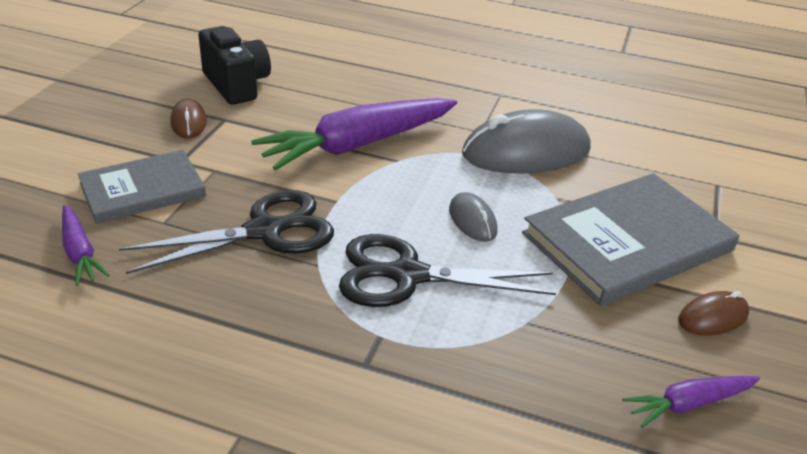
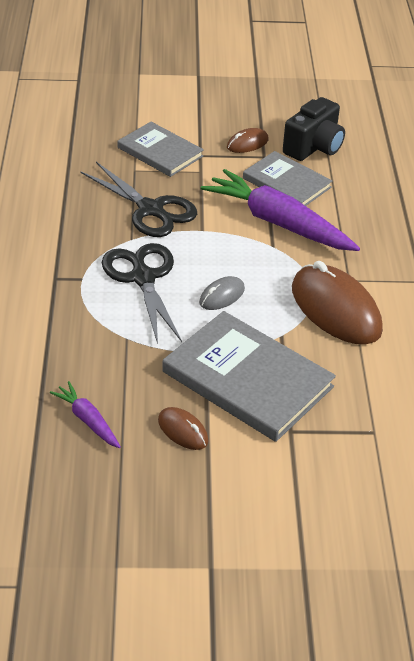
camera: 70 degrees right, 5 degrees up
(80, 252) = (90, 151): purple carrot -> none
(288, 119) = (286, 183): none -> grey book
(526, 152) = (335, 309): grey mouse -> brown mouse

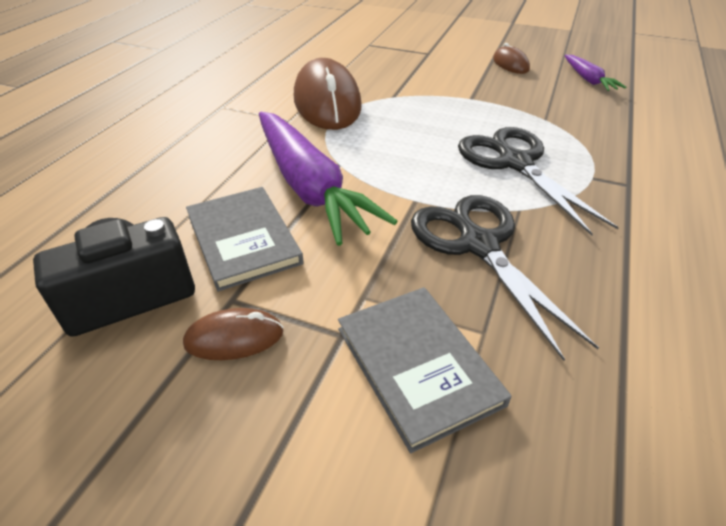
camera: 155 degrees left, 0 degrees up
(143, 278) = (515, 163): black scissors -> black scissors turned 150 degrees clockwise
(222, 296) = (431, 131): grey mouse -> none
(247, 379) = (443, 78): grey book -> none

